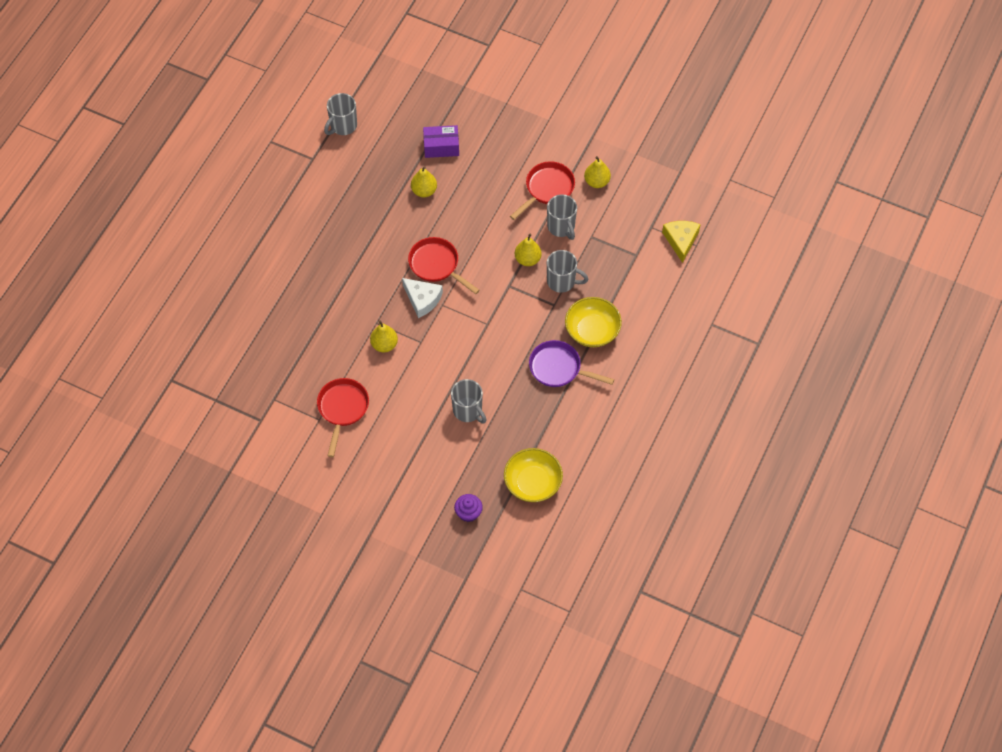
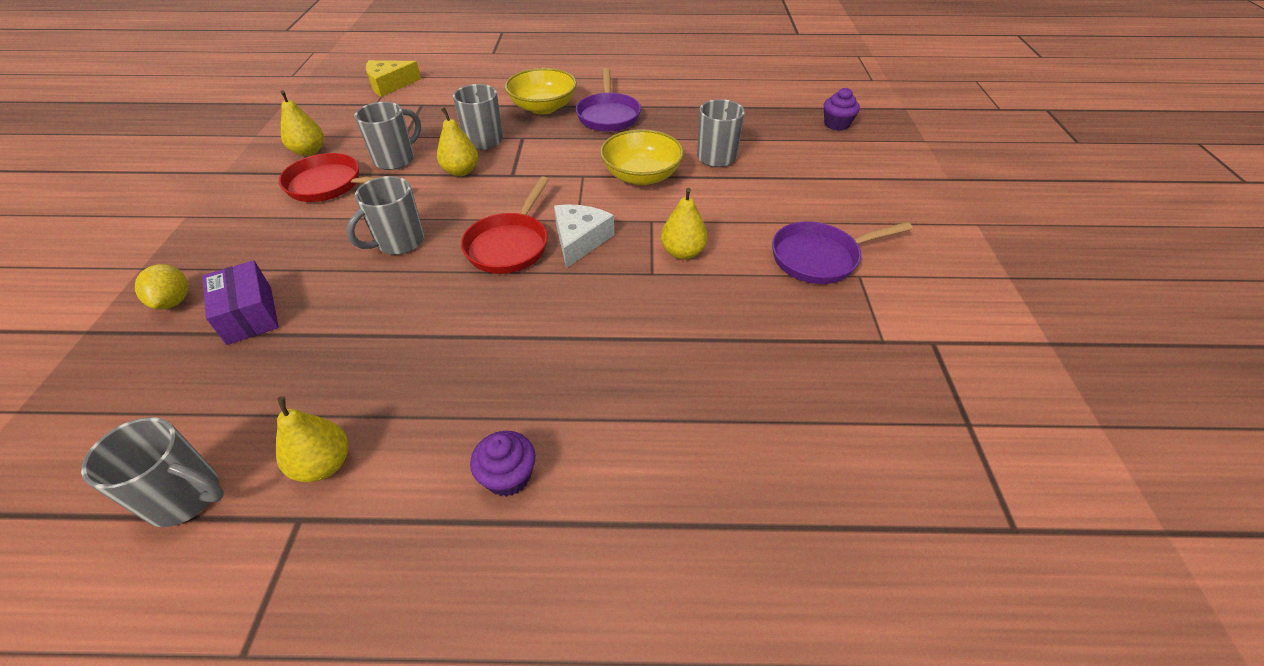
camera: 115 degrees left, 15 degrees down
(291, 226) = (508, 476): none -> purple cupcake
(342, 409) = (819, 258): red pan -> purple pan
(424, 191) = (360, 304): yellow pear -> yellow pear (324, 464)
(468, 214) = (399, 242): none -> grey mug
(469, 117) = (174, 301): none -> yellow lemon
(533, 483) = (759, 98): yellow bowl -> yellow bowl (641, 176)

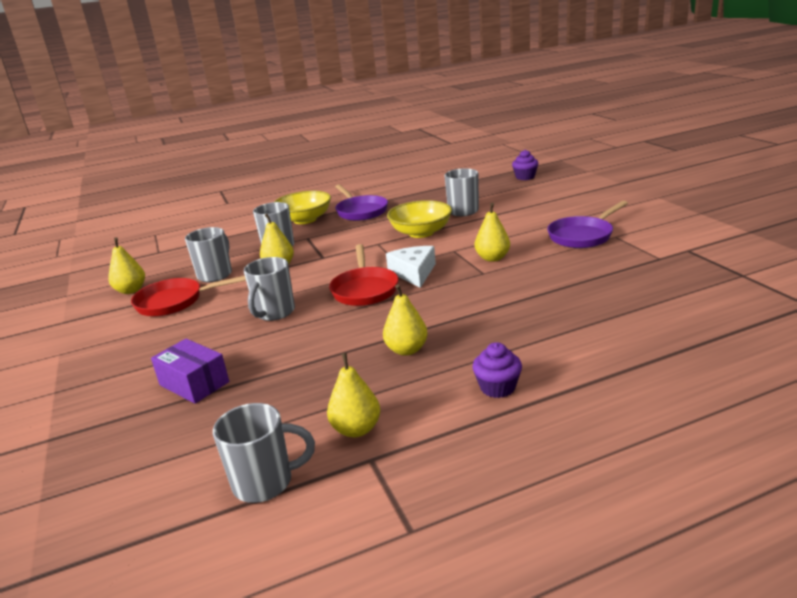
camera: 20 degrees left, 20 degrees down
(174, 301) = (113, 398): yellow lemon -> none
(390, 85) = (157, 239): yellow cheese -> none
(470, 364) = (406, 350): none -> yellow pear

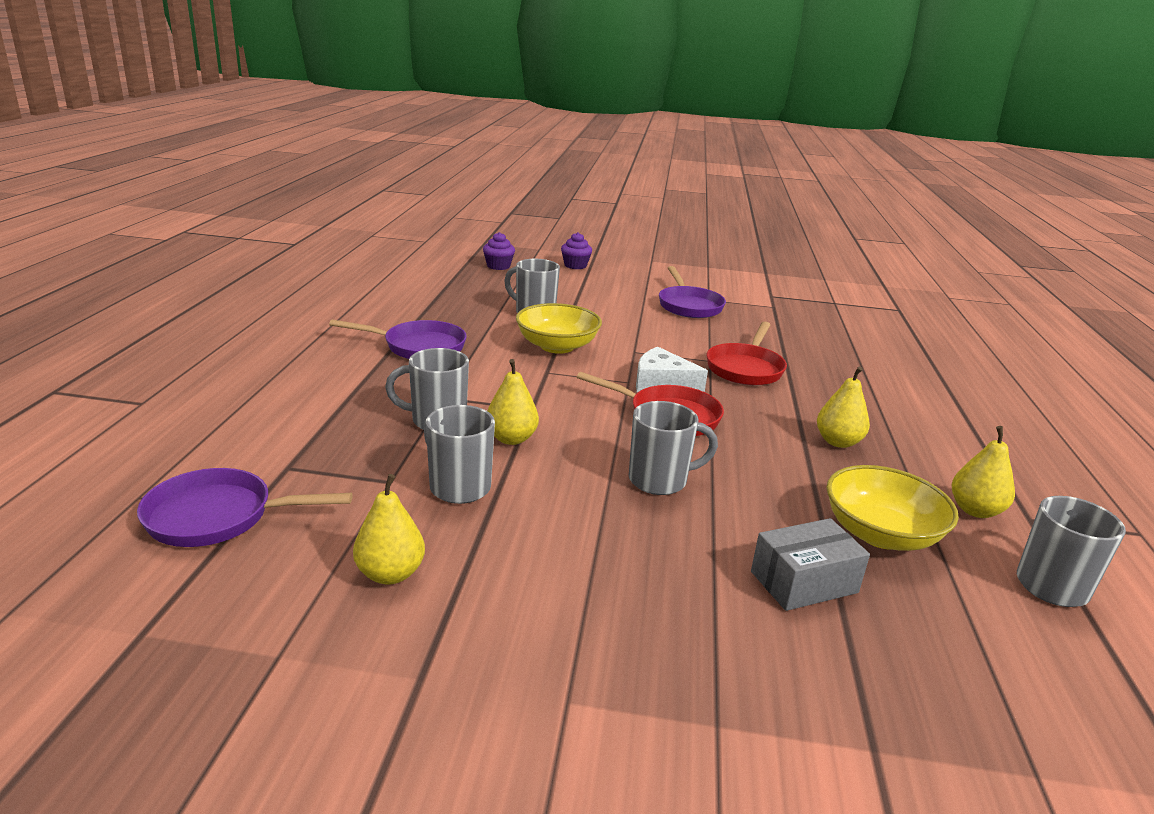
camera: 65 degrees left, 0 degrees up
(151, 250) = (218, 517): none -> purple pan
(174, 302) = (511, 542): red pan -> red pan (745, 368)
(194, 383) = (803, 582): purple box -> grey box
(274, 313) = (660, 480): grey mug -> grey mug turned 60 degrees counterclockwise
(305, 219) = (371, 379): yellow bowl -> yellow bowl (880, 534)
(492, 258) = (681, 346): yellow pear -> none
(497, 387) = (940, 431): purple cupcake -> purple cupcake (575, 265)

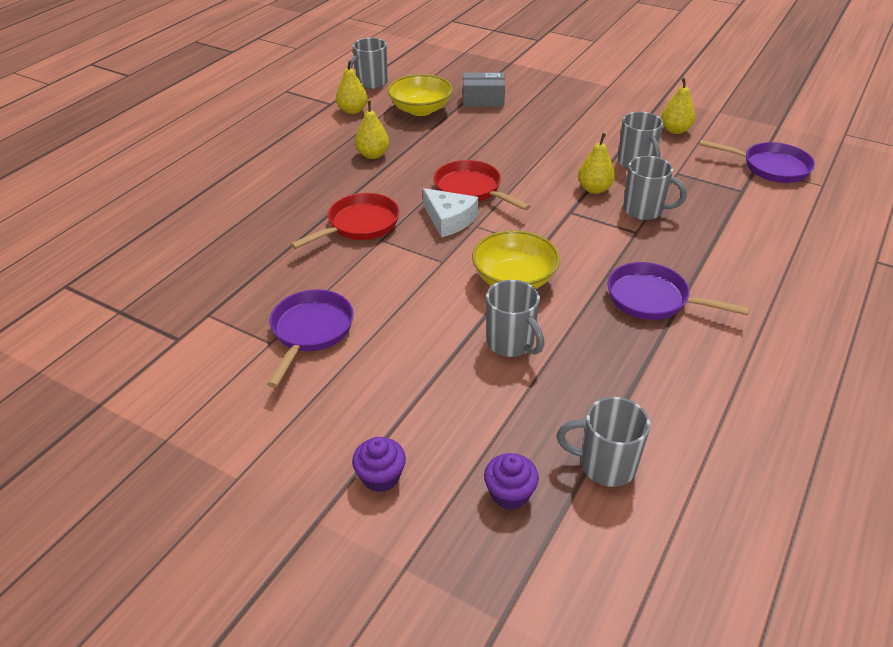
camera: 155 degrees left, 15 degrees up
(660, 480) = (514, 150): grey mug -> grey mug (605, 465)

